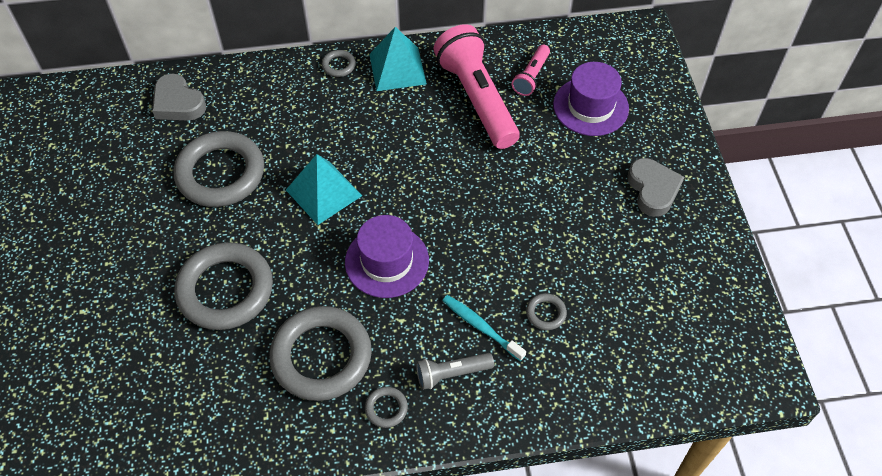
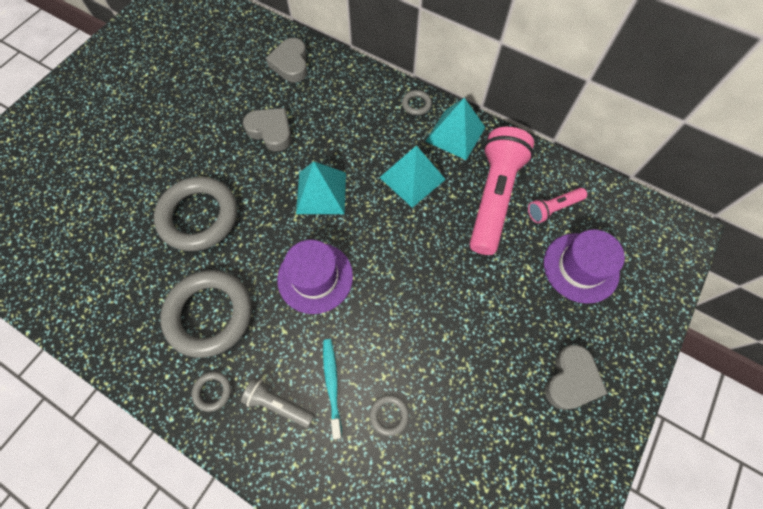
camera: 40 degrees right, 10 degrees up
(220, 173) = (271, 131): grey ring -> grey heart
(394, 128) = (412, 178): none -> turquoise pyramid

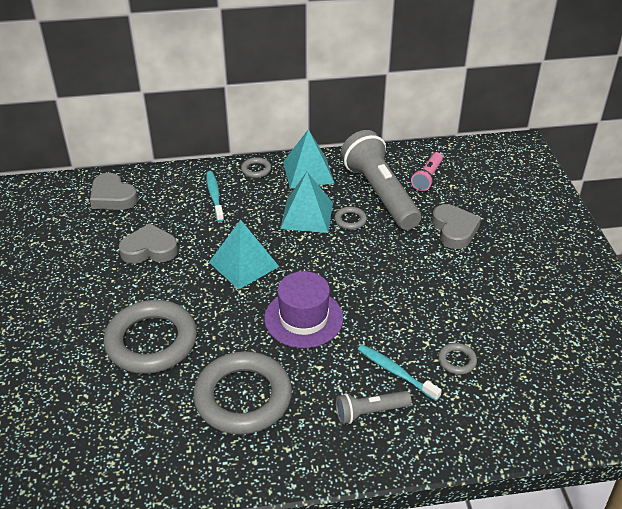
camera: 40 degrees left, 25 degrees down
(213, 391) = (307, 442): grey ring -> grey ring (350, 220)
(361, 110) = (214, 196): none -> turquoise toothbrush
(493, 197) = (380, 194): pink flashlight -> grey flashlight
(571, 380) = (546, 262): grey heart -> grey heart (454, 230)
(580, 267) = (482, 199): purple hat -> none

